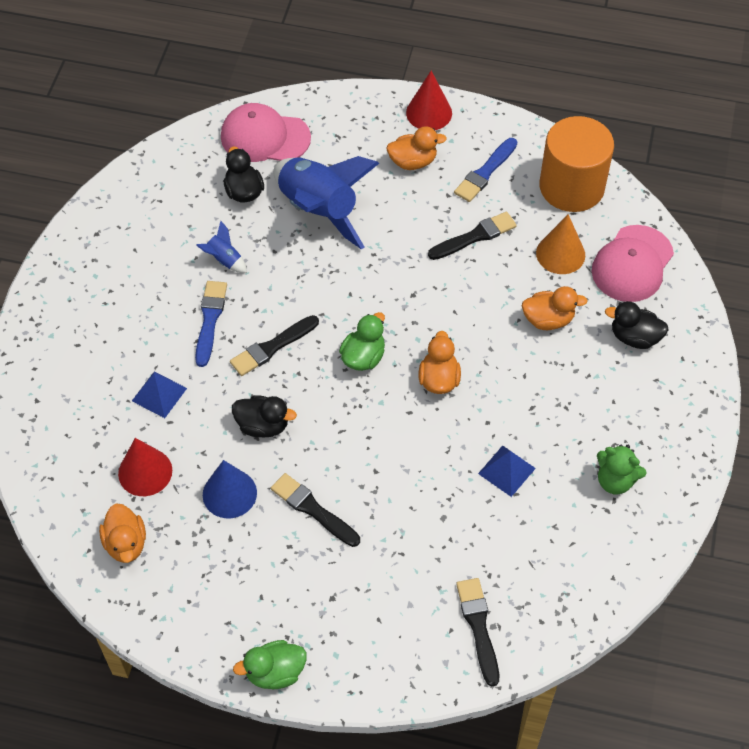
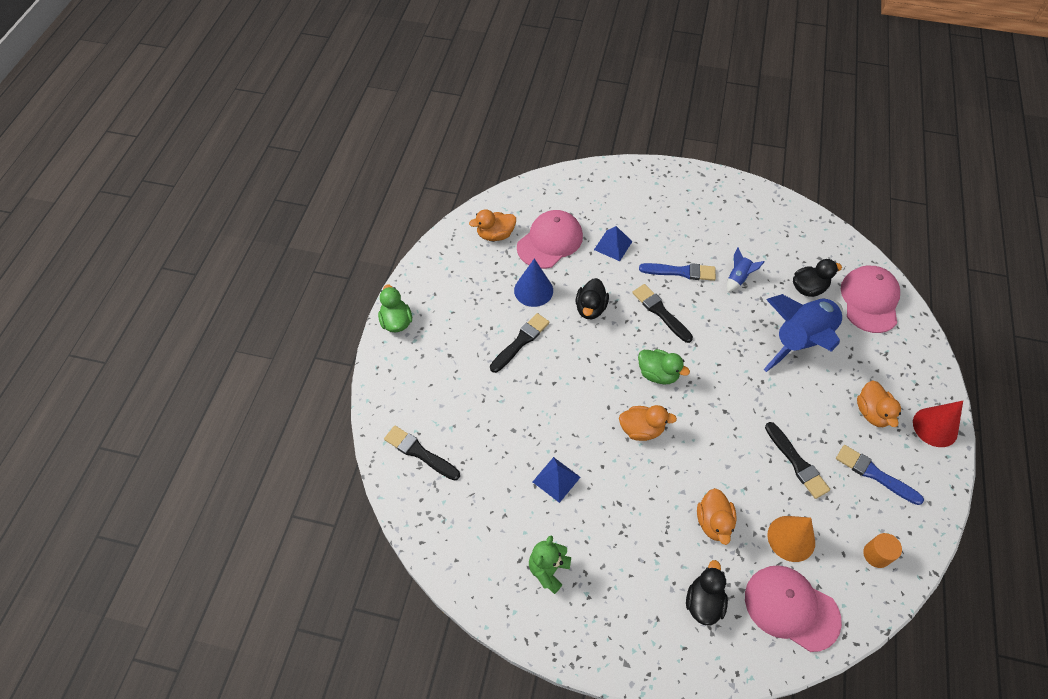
camera: 90 degrees right, 0 degrees up
(145, 472) = (550, 241): red cone -> pink cap
(478, 627) = (419, 452): black brush -> black brush turned 135 degrees counterclockwise
(571, 187) = (876, 554): orange cylinder -> orange cylinder, size x0.41

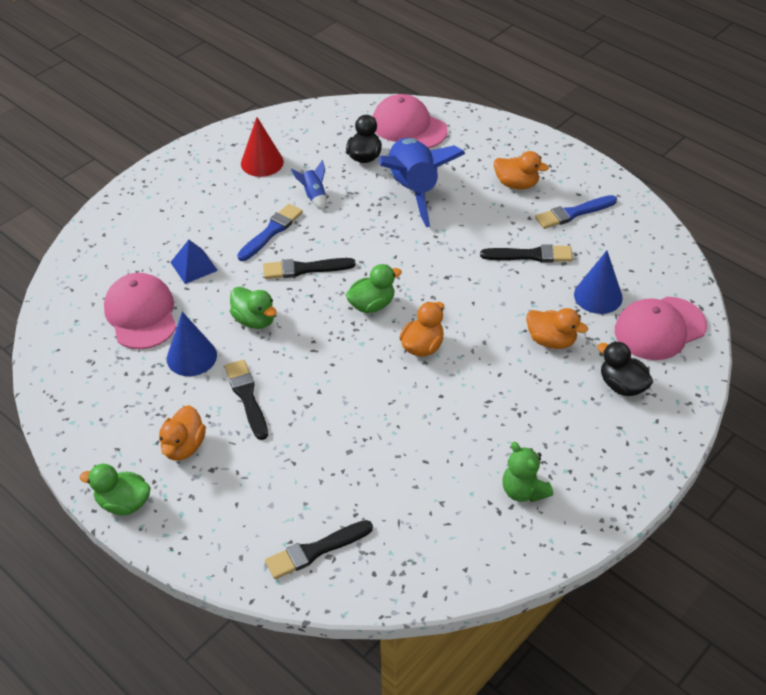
camera: 60 degrees left, 10 degrees down
(495, 235) = (87, 357): orange duck -> orange duck (184, 446)
(556, 479) = (430, 440): blue pyramid -> none
(590, 308) = (255, 320): black duck -> green duck
(791, 538) = (598, 296): orange cone -> blue cone
(876, 554) = (643, 250): orange cylinder -> none
(935, 427) = (555, 155): red cone -> red cone (262, 162)

